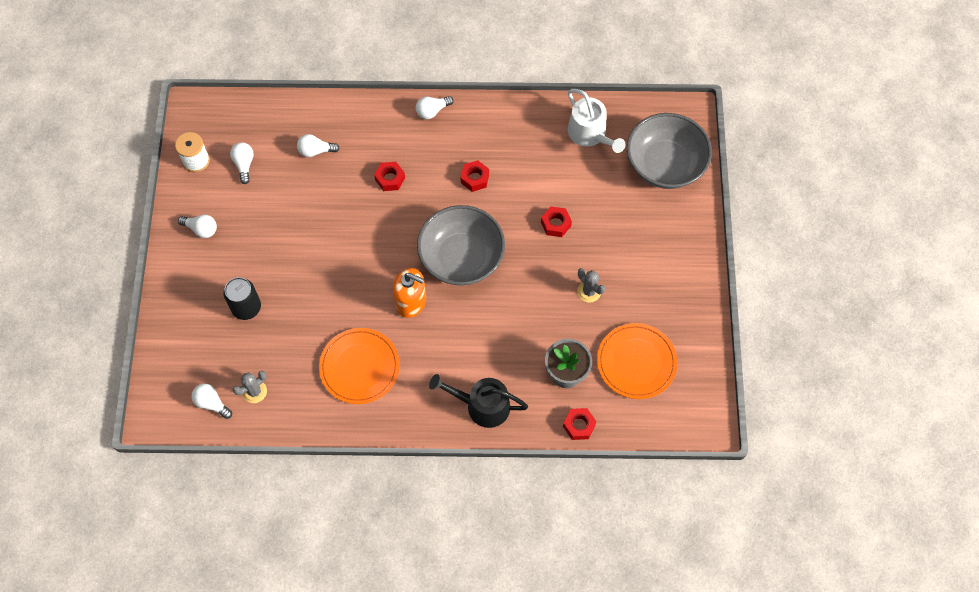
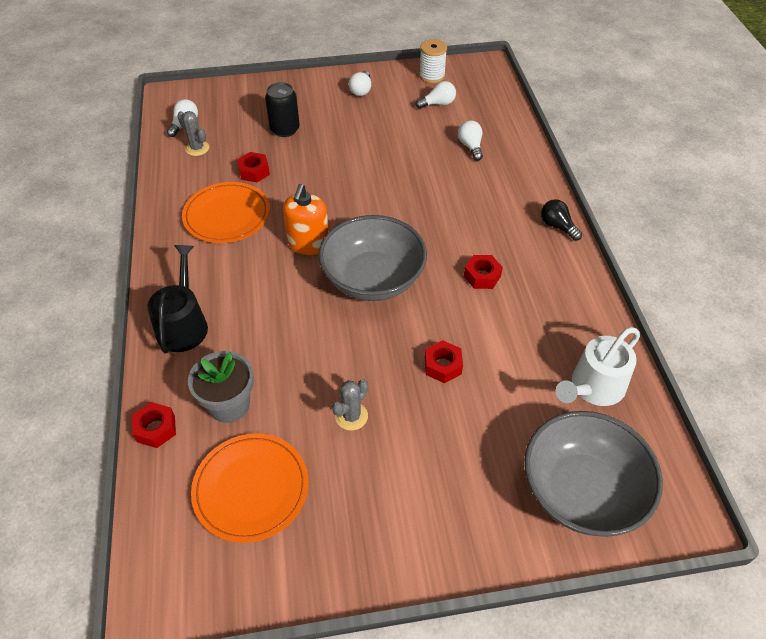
camera: 80 degrees right, 15 degrees down
(390, 179) = (456, 205): red nut -> red nut (254, 172)
(432, 111) = (557, 226): white light bulb -> black light bulb

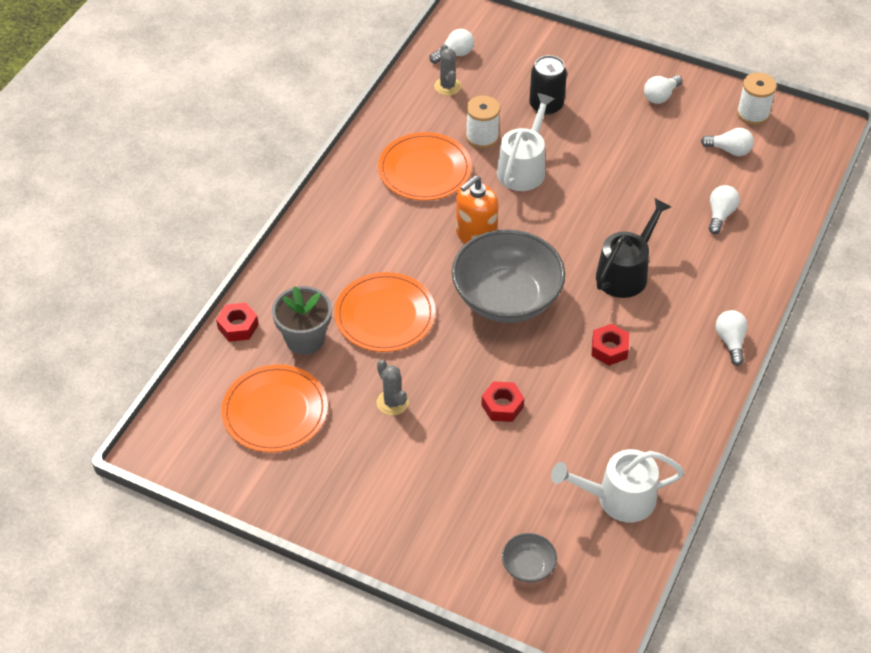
camera: 35 degrees right, 0 degrees up
(183, 324) = (316, 252): black watering can -> black watering can (626, 272)
(254, 172) = (482, 137): red nut -> white spool
(285, 345) = (385, 315): none -> orange plate
(304, 179) = (523, 168): none -> white watering can
(351, 416) = (392, 402): grey cactus -> grey cactus turned 75 degrees clockwise
(557, 226) = (730, 342): black light bulb -> white light bulb
(582, 491) = (528, 566): grey bowl -> grey bowl, size x0.43

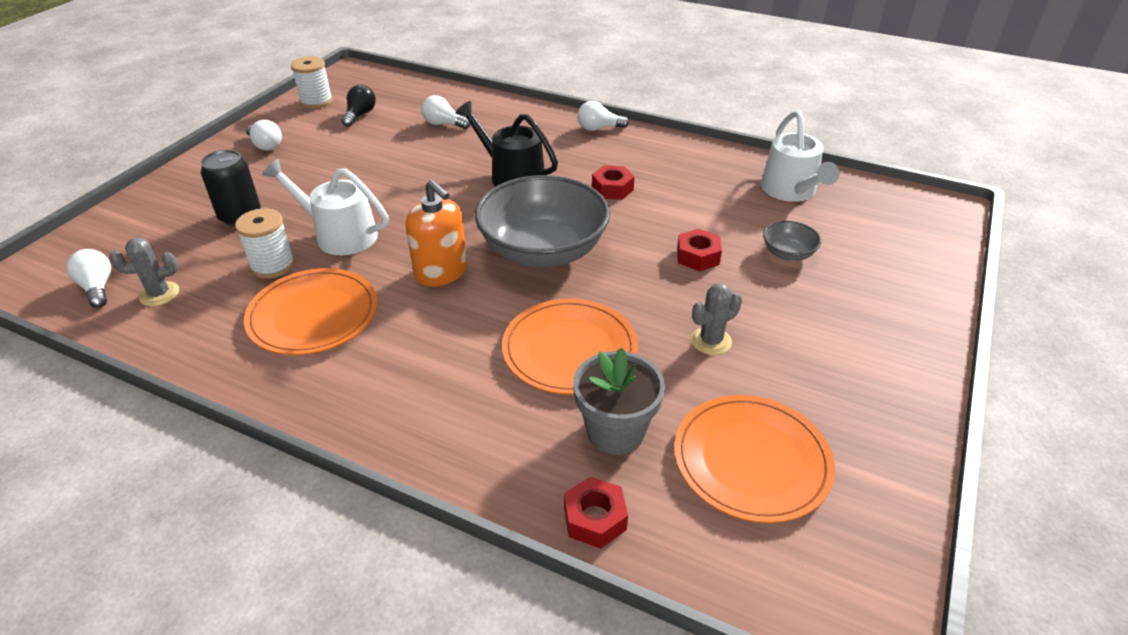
camera: 90 degrees left, 10 degrees down
(528, 566) = (893, 244): grey bowl -> grey bowl (788, 253)
(729, 150) = (360, 115): white light bulb -> black light bulb

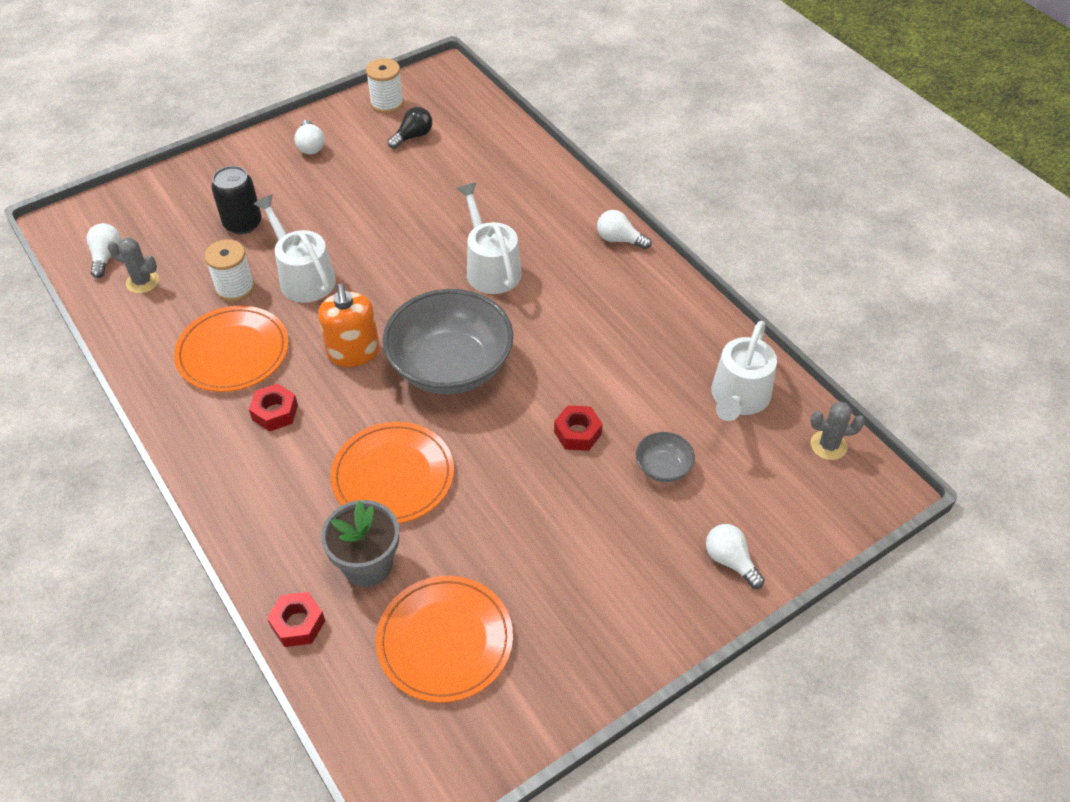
camera: 30 degrees right, 10 degrees up
(443, 124) = (478, 177): white light bulb -> white light bulb (730, 561)
(512, 176) = (490, 268): black watering can -> white watering can
(612, 189) = (568, 322): red nut -> red nut (275, 412)
(711, 341) = (510, 523): grey cactus -> grey cactus (828, 445)

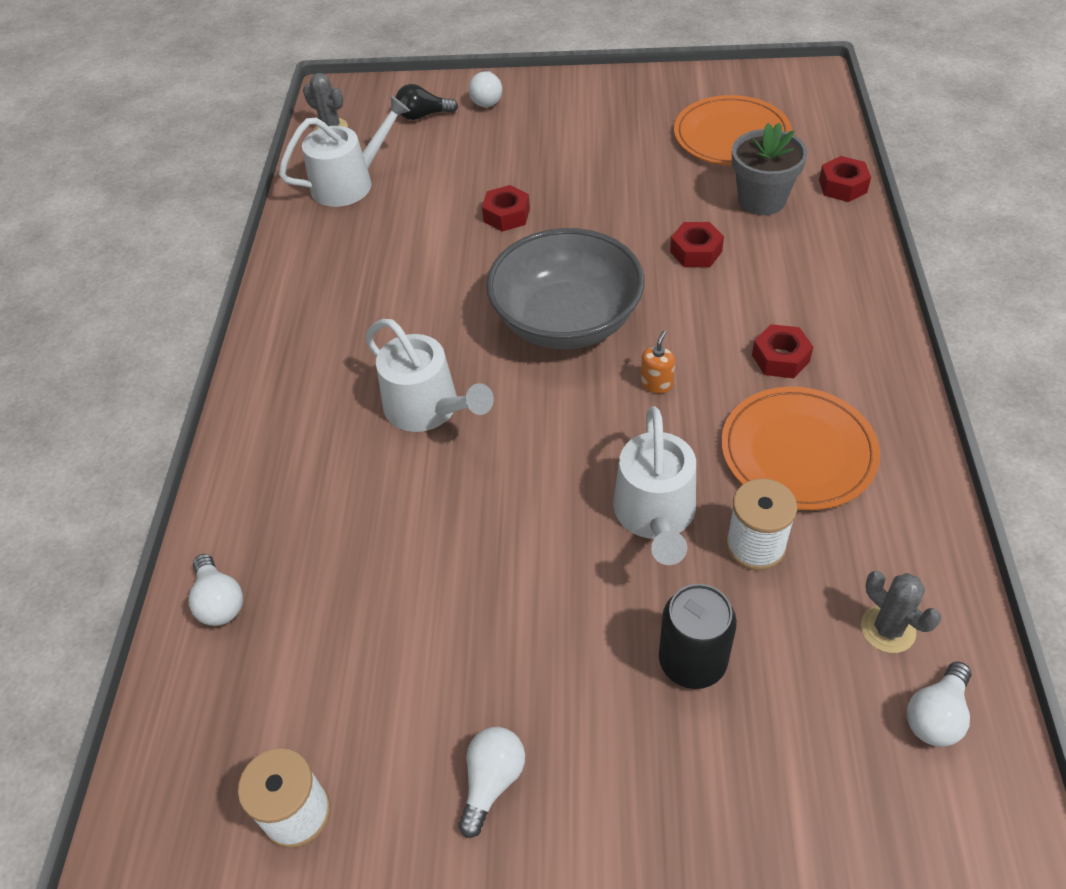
camera: 140 degrees left, 0 degrees up
(353, 352) = (656, 384): orange soap dispenser -> orange soap dispenser, size x0.49
(393, 476) = (696, 252): orange plate -> red nut
(413, 136) = (325, 696): black light bulb -> black light bulb (423, 115)
(490, 268) = (428, 408): white watering can -> white watering can turned 60 degrees counterclockwise
(619, 239) = (262, 370): white light bulb -> white light bulb (219, 601)
(663, 467) = (467, 165): grey bowl -> none

